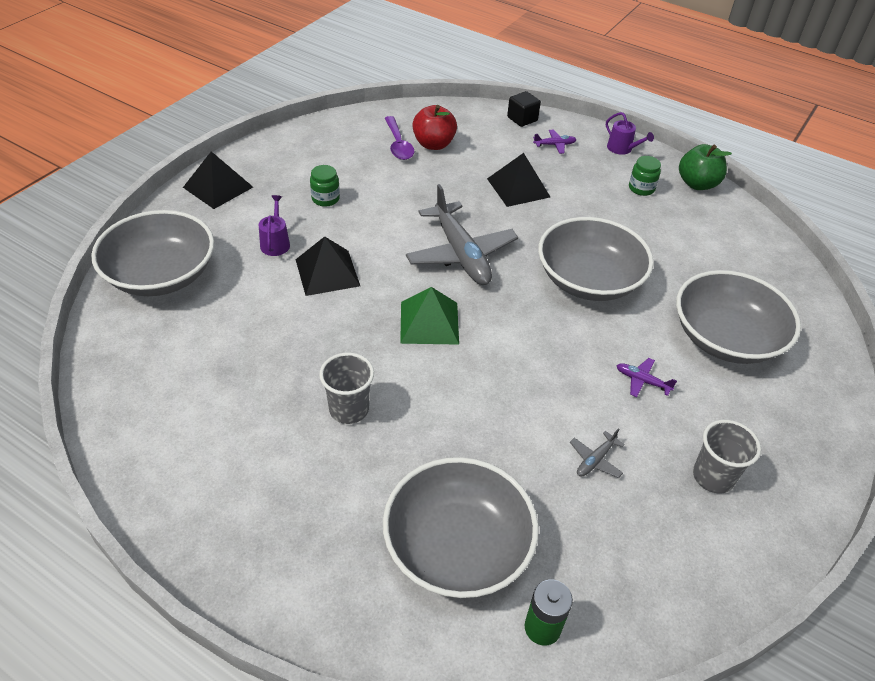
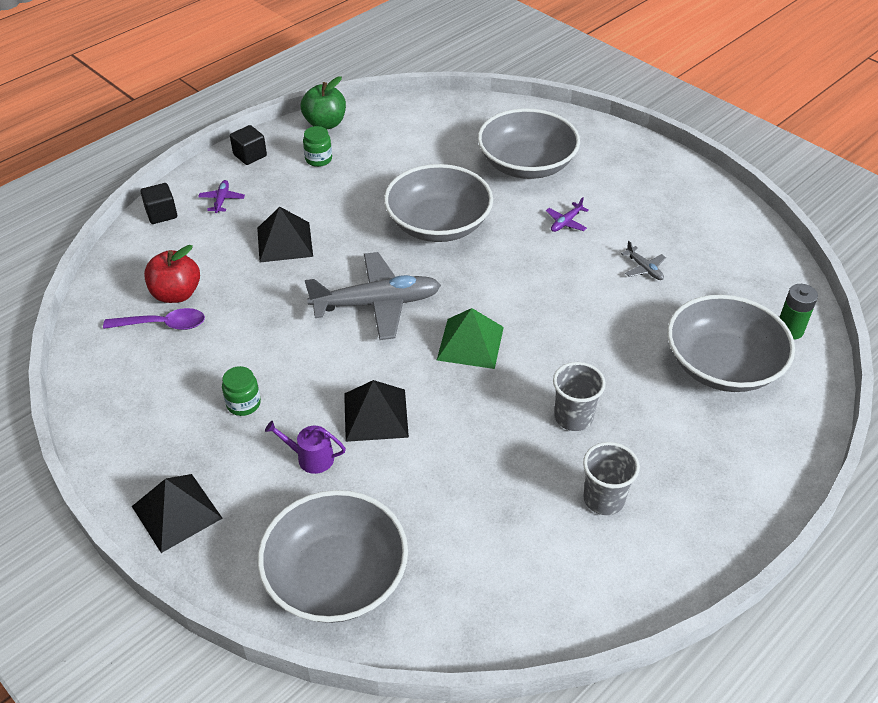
camera: 75 degrees left, 0 degrees up
(622, 149) = (250, 155): purple watering can -> black cube
(713, 477) = (664, 211): grey cup -> grey cup (603, 499)

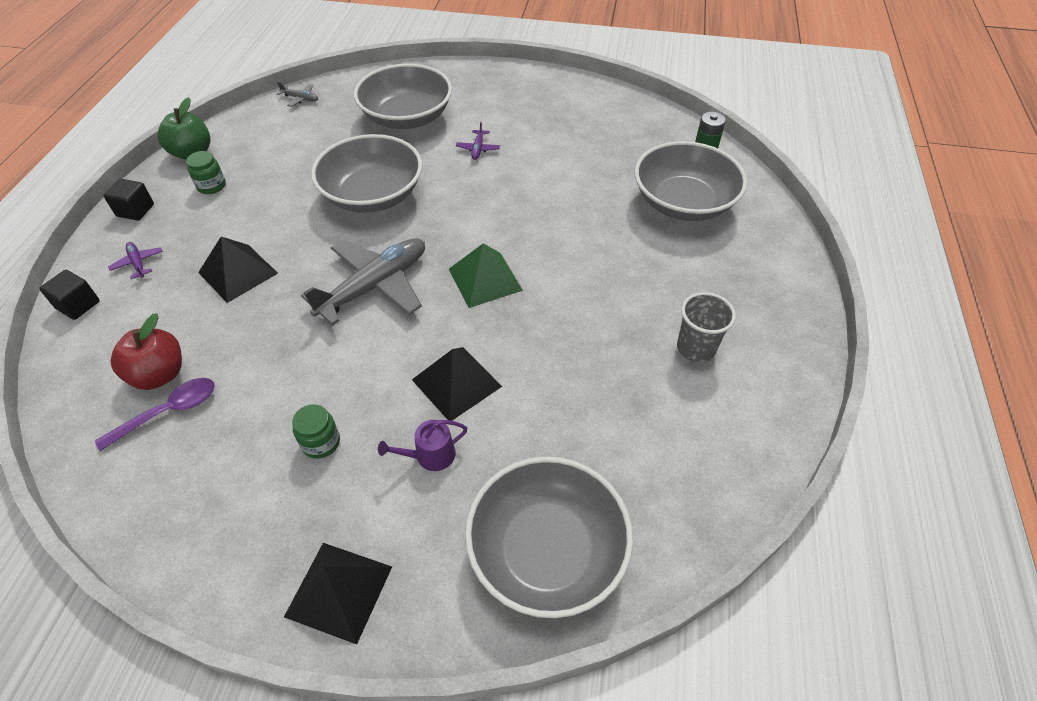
camera: 35 degrees left, 5 degrees up
(573, 417) = (617, 296): grey cup -> none
(644, 268) = (567, 158): grey plane -> grey plane (300, 99)

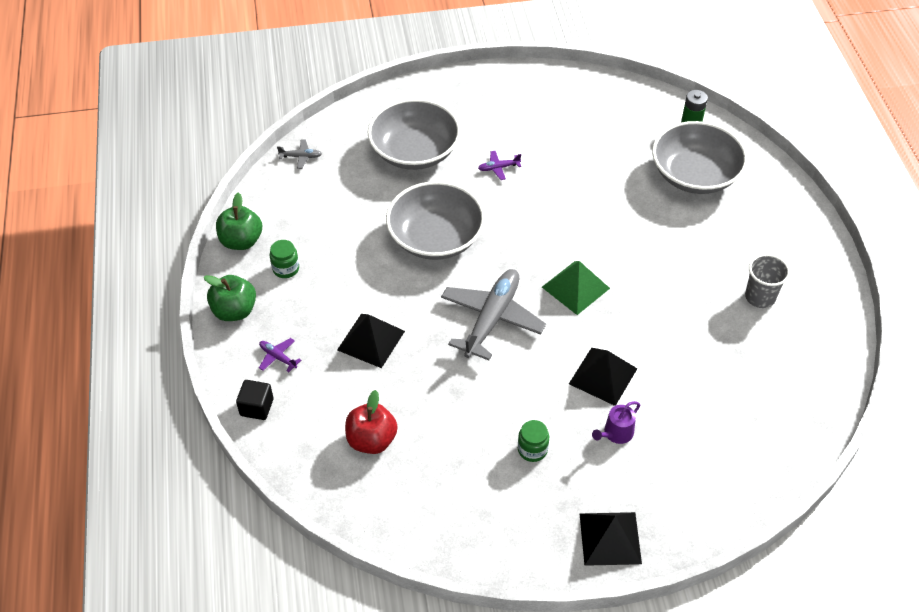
camera: 20 degrees left, 0 degrees up
(135, 210) = (235, 311): black cube -> green apple
(168, 412) = (401, 465): purple spoon -> none
(478, 149) = (498, 168): purple plane -> purple plane turned 90 degrees clockwise
(547, 550) = (729, 468): grey bowl -> none

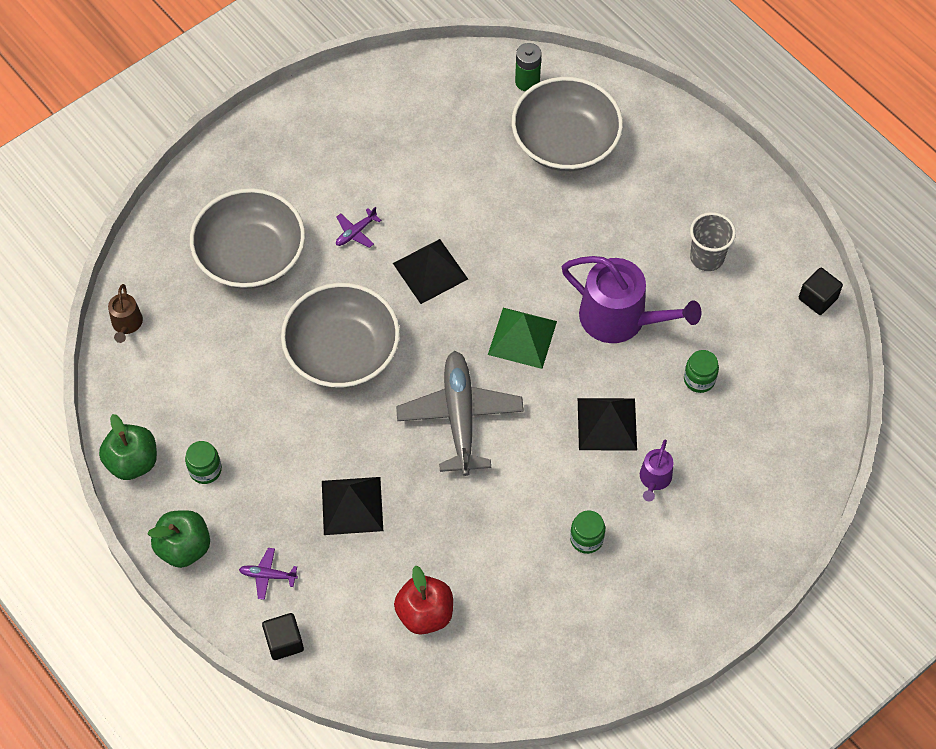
camera: 30 degrees left, 10 degrees up
(301, 157) = (127, 324): grey plane -> brown watering can
(610, 538) = (710, 590): black pyramid -> black pyramid (430, 271)
(662, 308) = (620, 318): none -> purple watering can
(699, 379) = (699, 379): none -> green jar
(837, 366) = (817, 298): none -> black cube

